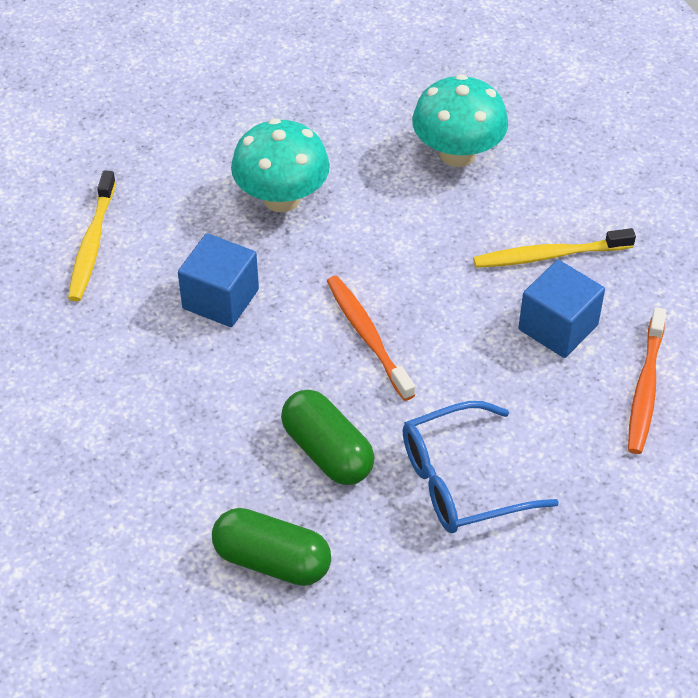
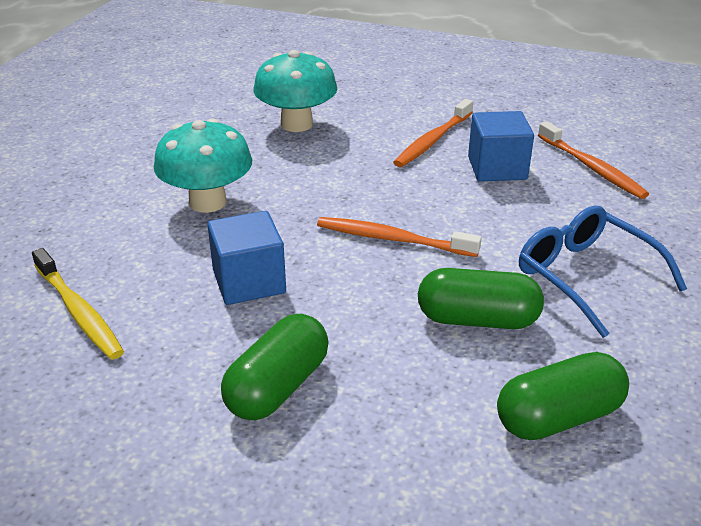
camera: 45 degrees left, 15 degrees down
(138, 398) = (278, 387): none -> green capsule
(461, 481) = (585, 276): blue glasses -> blue glasses turned 120 degrees clockwise
(549, 255) = (433, 140): yellow toothbrush -> orange toothbrush

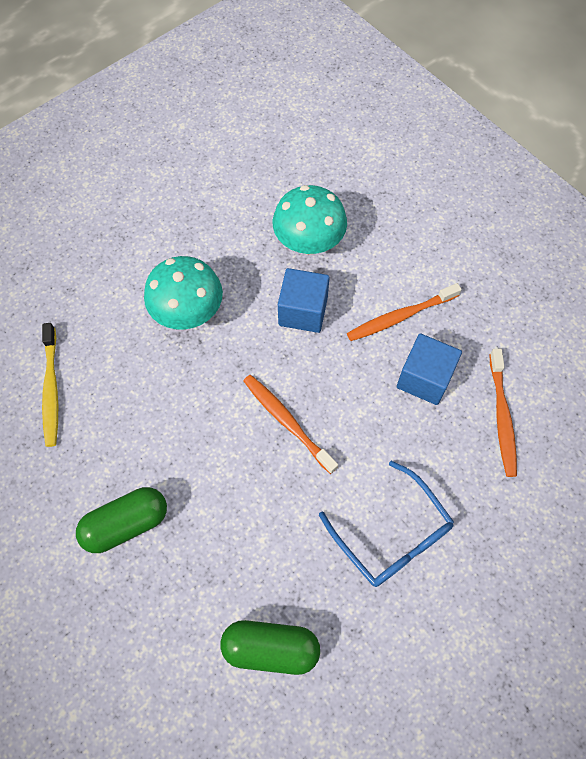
camera: 30 degrees right, 30 degrees up
(249, 282) = (166, 415): blue cube -> blue cube (303, 311)
(477, 319) = (285, 535): green capsule -> none
(585, 276) = (392, 535): blue glasses -> blue glasses turned 150 degrees clockwise

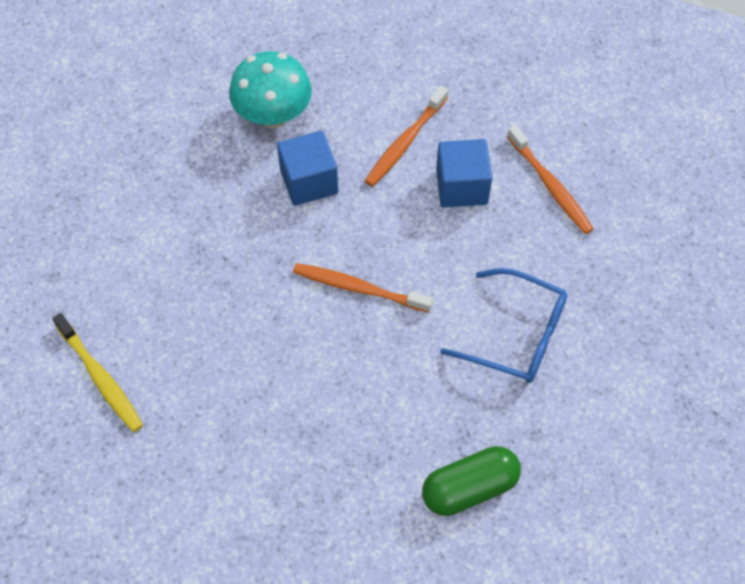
camera: 30 degrees left, 5 degrees down
(126, 524) = (263, 458): green capsule -> none
(188, 312) = (194, 237): turquoise mushroom -> none

